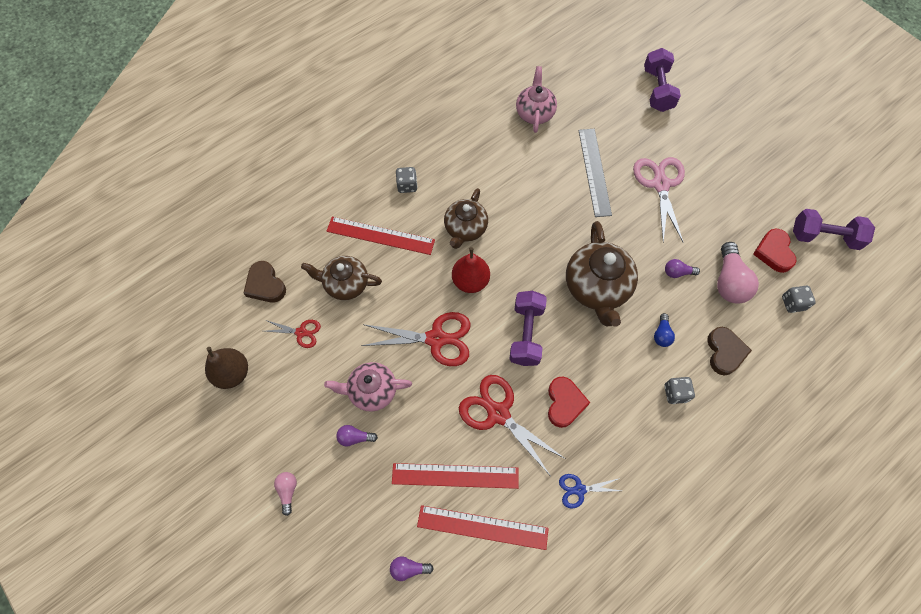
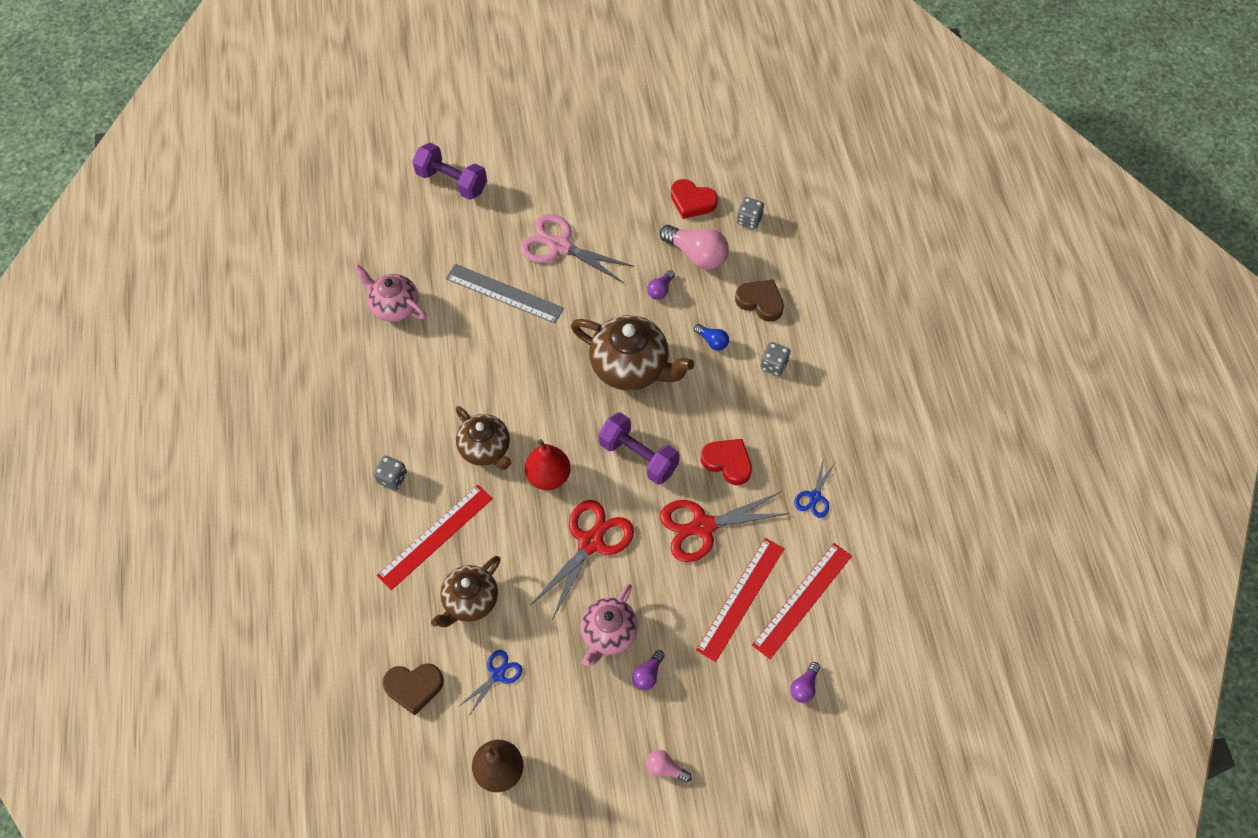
camera: 60 degrees left, 5 degrees down
(301, 332) = (497, 674): red scissors -> blue scissors
(824, 237) = (703, 154): purple dumbbell -> none

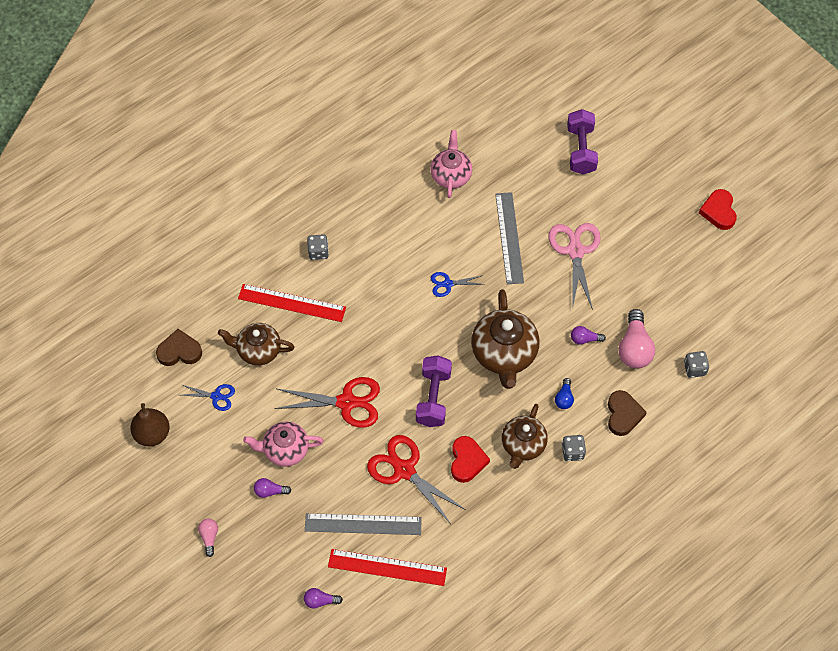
camera: 60 degrees right, 0 degrees up
(414, 687) = (179, 351): brown heart -> brown heart turned 120 degrees clockwise
(485, 449) = (376, 296): brown teapot -> brown teapot (523, 445)
(548, 476) = (380, 347): red pear -> none
(692, 201) = (682, 319): red heart -> red heart (718, 211)
(740, 598) = (363, 524): red ruler -> grey ruler
(814, 497) = (477, 536): blue scissors -> blue scissors (447, 284)

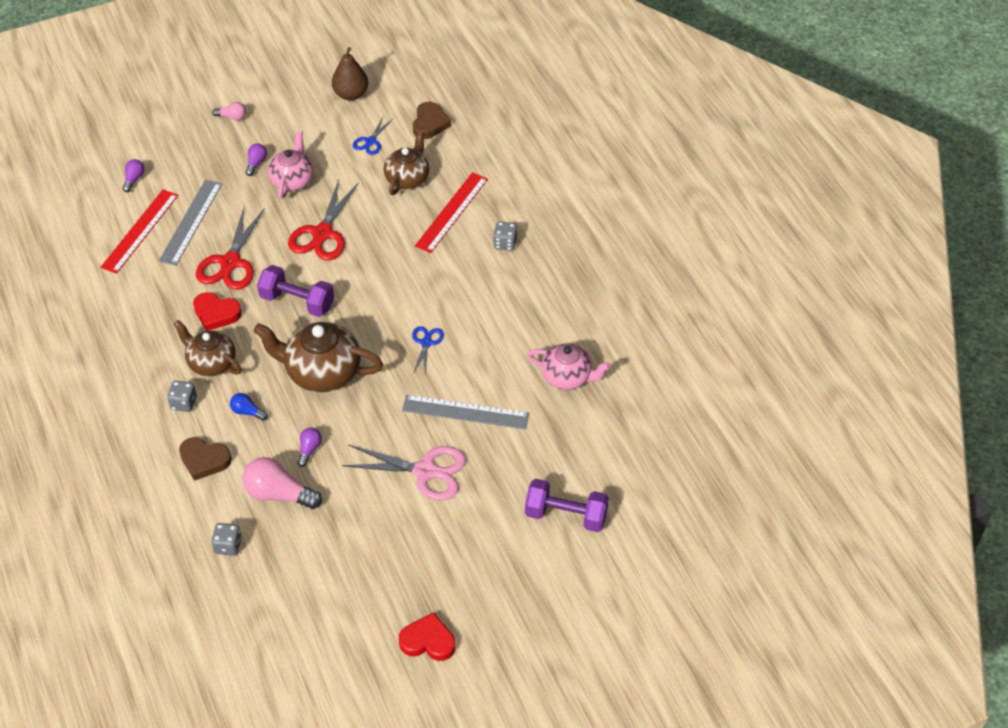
camera: 105 degrees right, 10 degrees down
(404, 470) = (230, 263): red scissors -> red scissors turned 135 degrees clockwise

